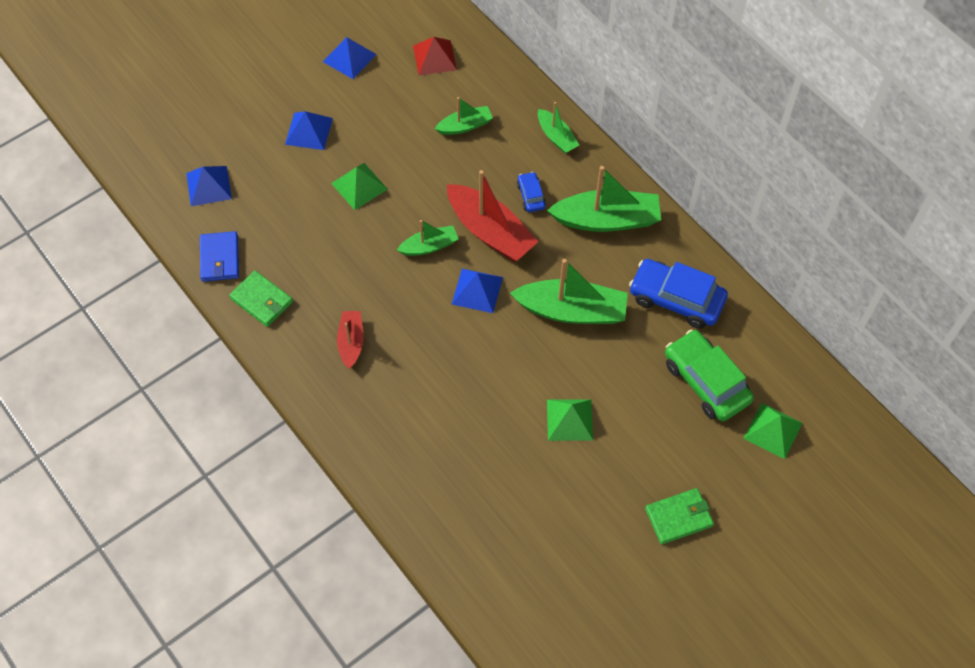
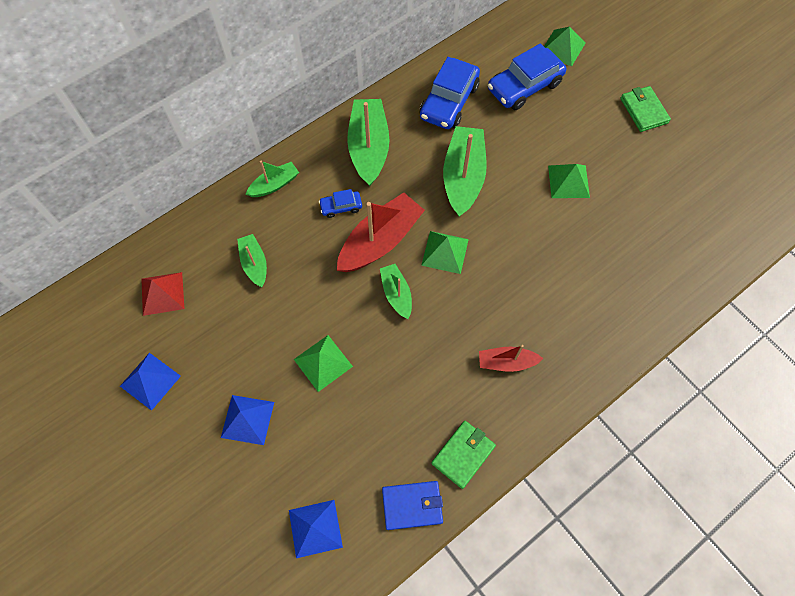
camera: 90 degrees left, 5 degrees up
(477, 290) = (445, 252): blue pyramid -> green pyramid
(706, 381) = (524, 86): green car -> blue car

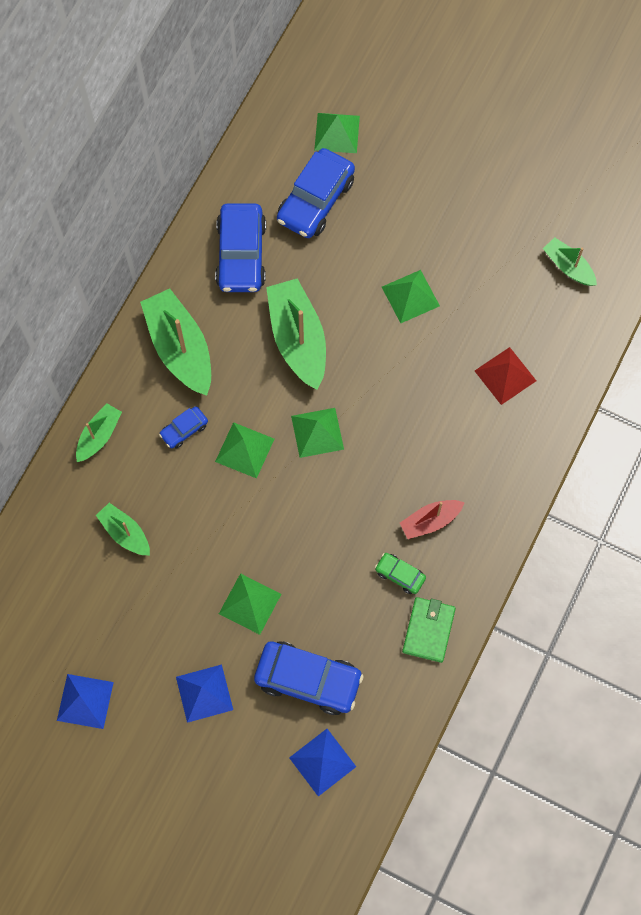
camera: 25 degrees left, 5 degrees up
(162, 293) = (45, 608): red pyramid -> red pyramid (505, 375)
(339, 449) = (308, 679): none -> blue car
(380, 241) = (244, 450): red boat -> green pyramid
(396, 294) = (289, 500): green boat -> green boat (568, 267)
(412, 505) = (402, 699): blue wallet -> none
(460, 395) = (400, 575): none -> green car
(644, 111) = (456, 177): green wallet -> none

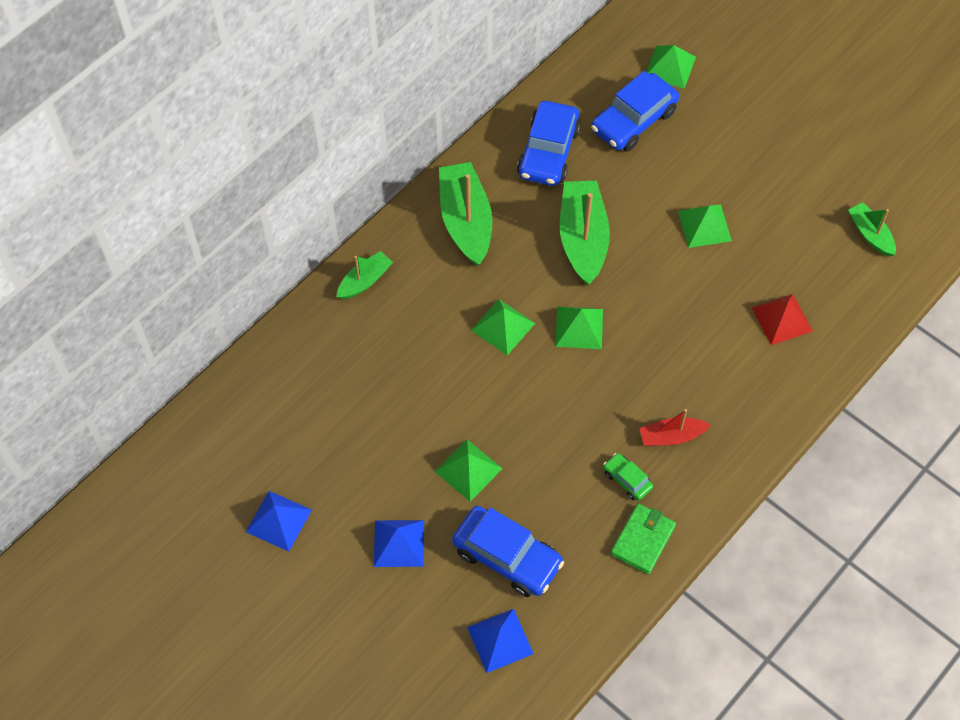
camera: 15 degrees right, 10 degrees down
(125, 533) = (364, 374): green boat -> none
(184, 430) = (449, 294): blue car -> none

